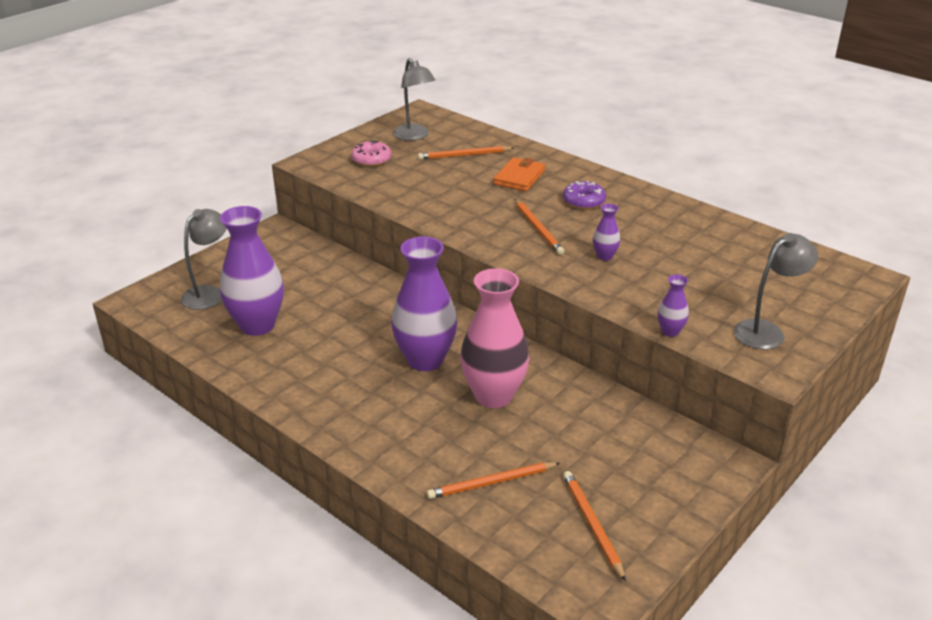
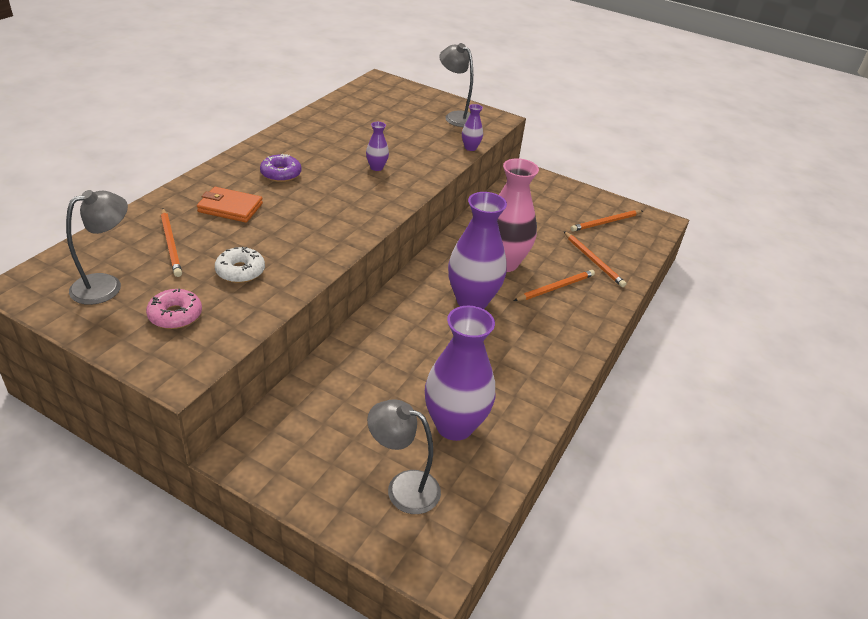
camera: 105 degrees left, 5 degrees up
(420, 182) = (240, 271): none -> white donut
(538, 228) = (335, 197): orange pencil -> orange pencil (555, 288)

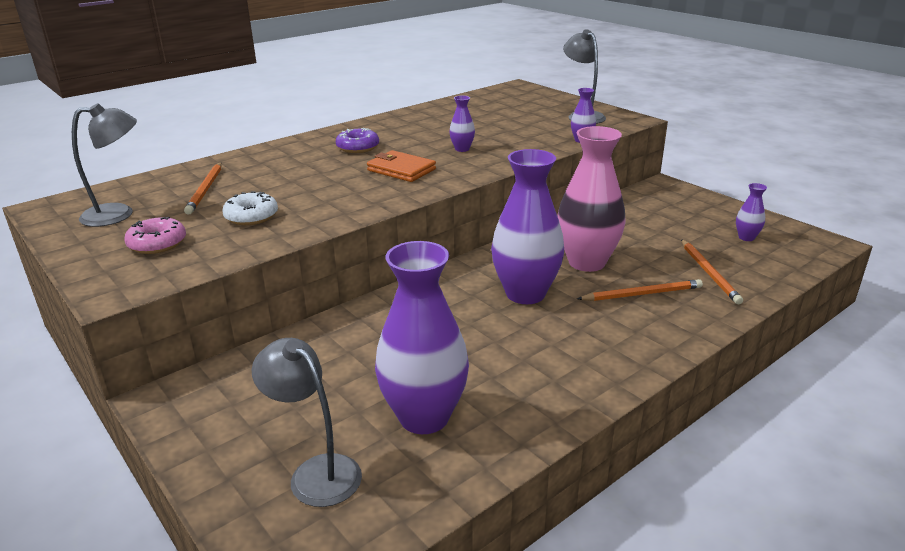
camera: 25 degrees right, 10 degrees down
(230, 208) = (286, 168): orange wallet -> orange wallet (401, 170)
(606, 222) = (746, 237): orange pencil -> purple vase

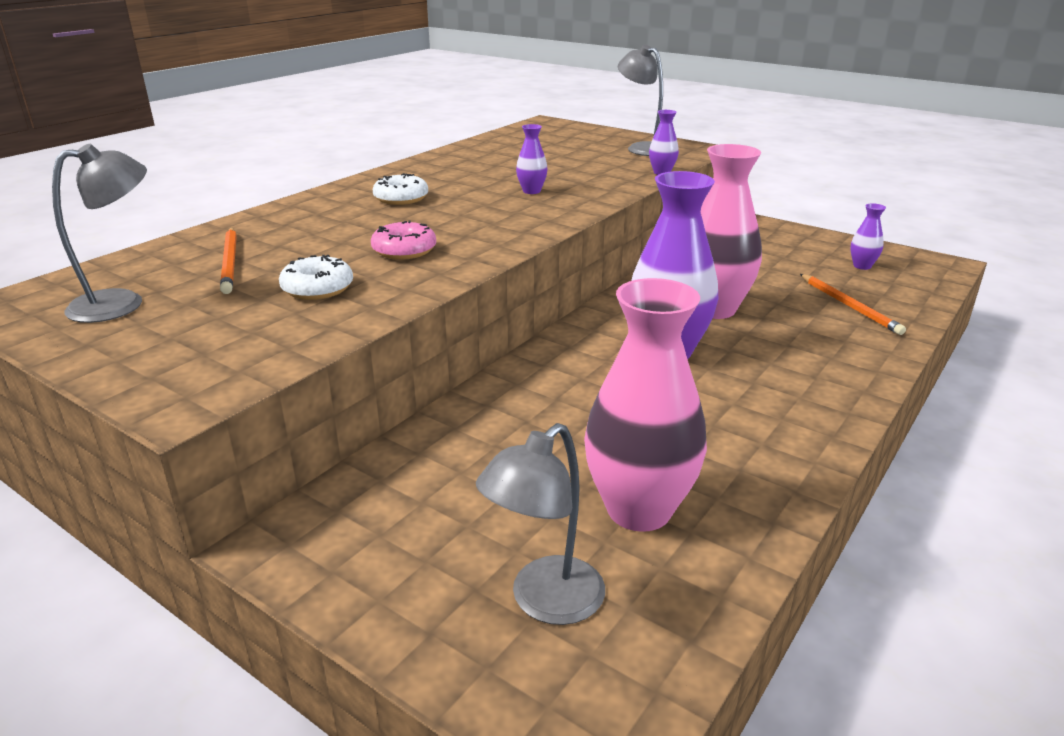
camera: 15 degrees left, 0 degrees up
(157, 243) = (206, 334): pink donut -> pink donut (404, 250)
(316, 472) = (545, 602): grey lamp -> grey lamp turned 75 degrees counterclockwise
(358, 147) = (401, 198): purple donut -> white donut
(401, 170) = (475, 219): orange wallet -> none
(424, 417) = (639, 510): purple vase -> pink vase
(641, 294) = (794, 336): orange pencil -> none

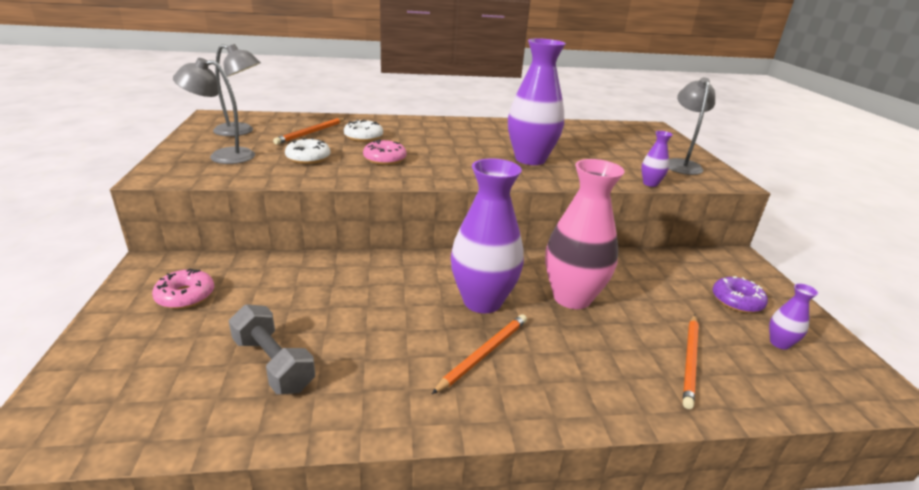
camera: 45 degrees right, 0 degrees up
(401, 198) = (452, 135): white donut -> white donut (363, 137)
(408, 535) = (185, 296): none -> pink donut
(531, 191) = (530, 159): purple vase -> purple vase, size x2.29
(545, 602) = (153, 365): grey lamp -> grey lamp (223, 156)
(639, 510) = (273, 364): pink vase -> grey dumbbell
(750, 385) = (483, 354): none -> orange pencil
(797, 252) = (736, 301): none -> purple donut

